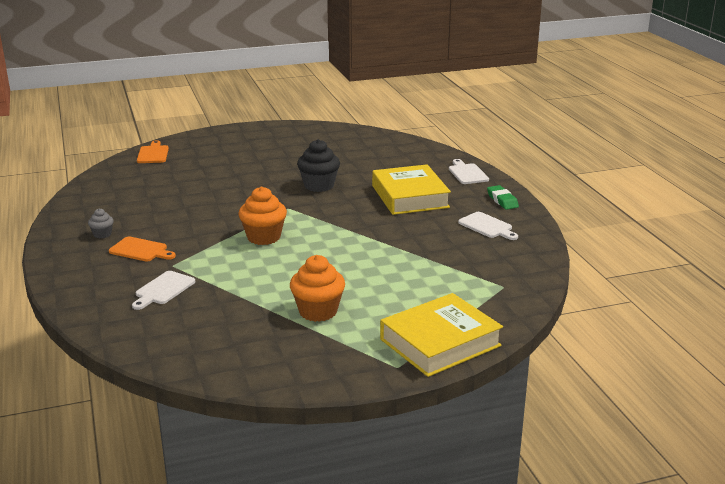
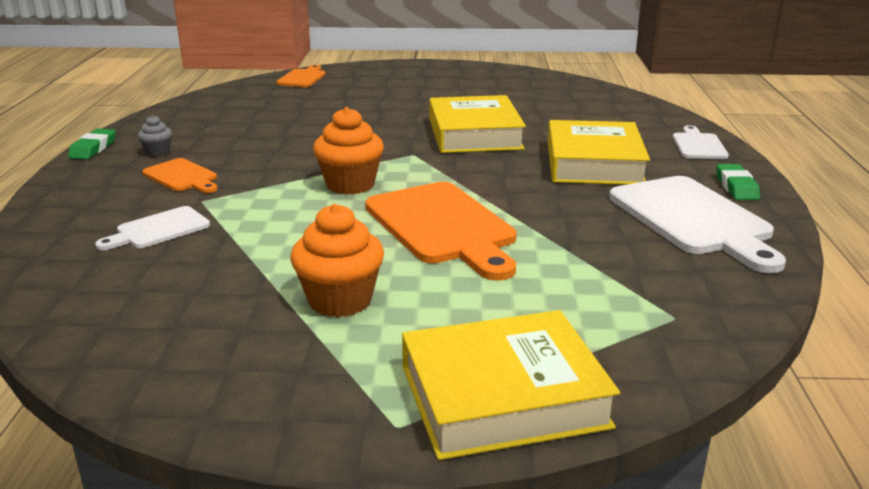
camera: 20 degrees right, 0 degrees up
(48, 239) = (93, 148): none -> green eraser
(319, 186) = (475, 134): black cupcake -> yellow book
(344, 256) = (443, 226): none -> orange cutting board
(487, 226) = (693, 219): white cutting board -> white cutting board, size x1.91

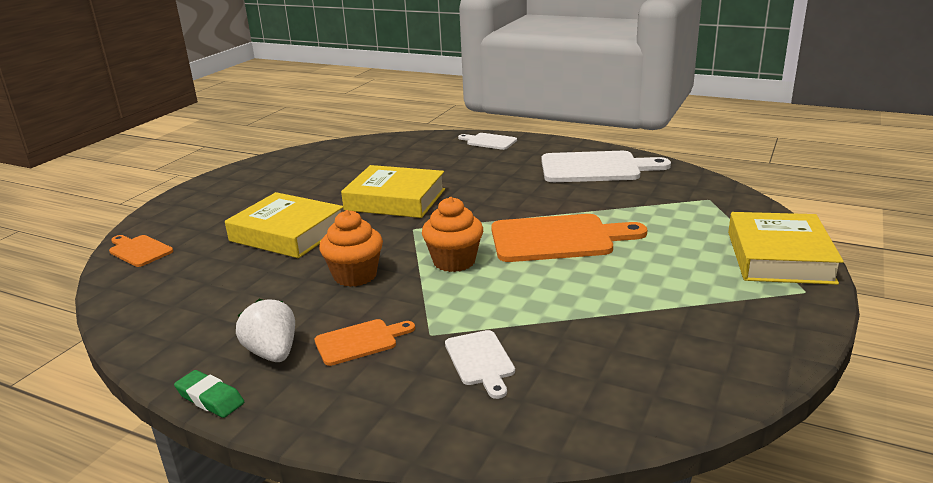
camera: 65 degrees left, 0 degrees up
(157, 152) = (272, 353): grey cupcake -> white strawberry
(340, 300) = (652, 290): orange cupcake -> orange cupcake (355, 275)
(594, 163) = (490, 174): yellow book -> yellow book (288, 233)
(736, 187) = (560, 148): green eraser -> none

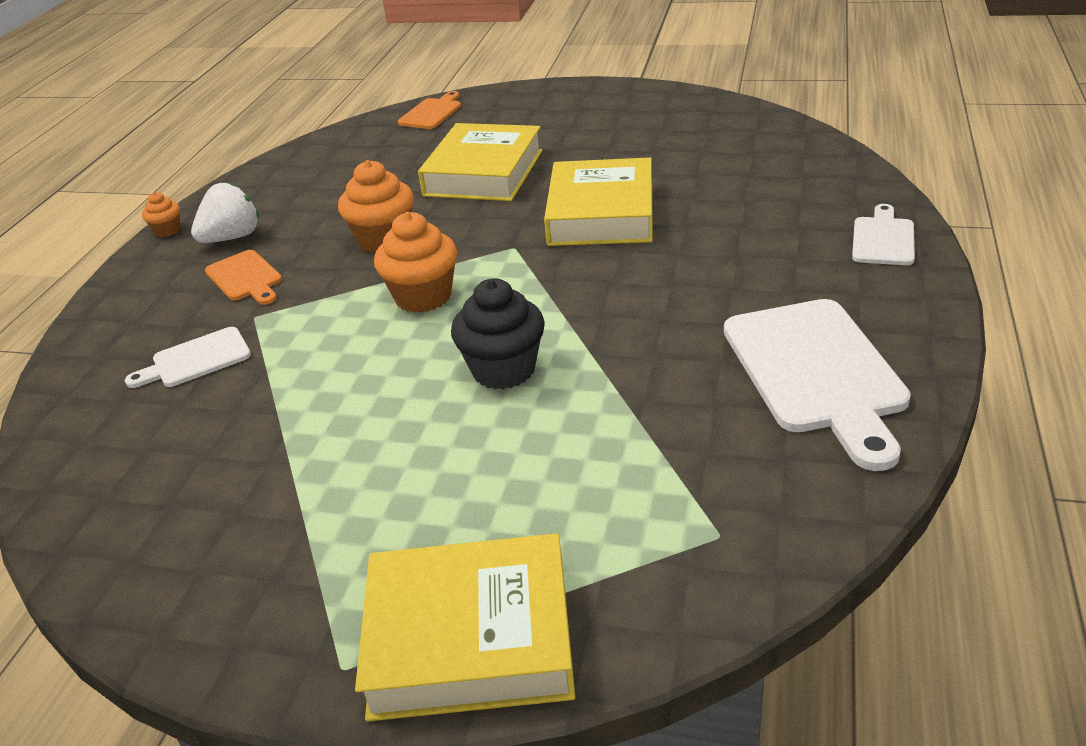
camera: 80 degrees right, 10 degrees up
(210, 398) = (167, 230): green eraser -> orange cupcake
(558, 239) = (503, 370): orange cutting board -> black cupcake

